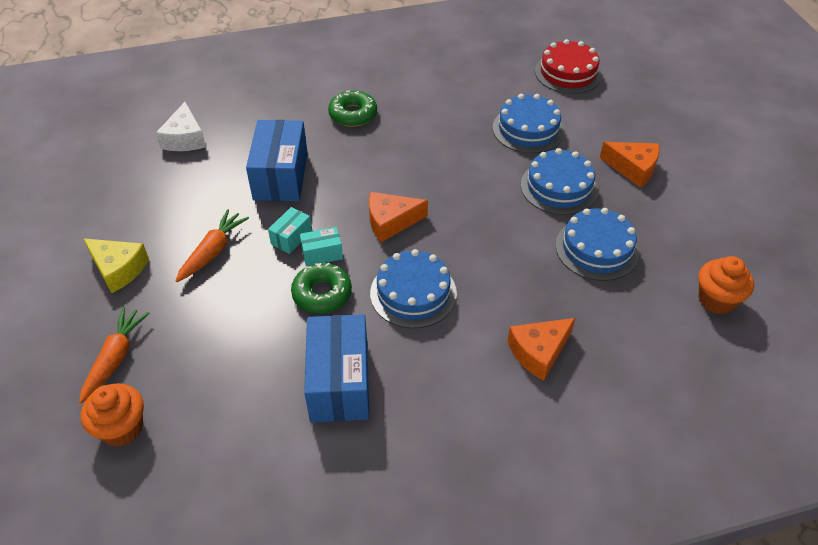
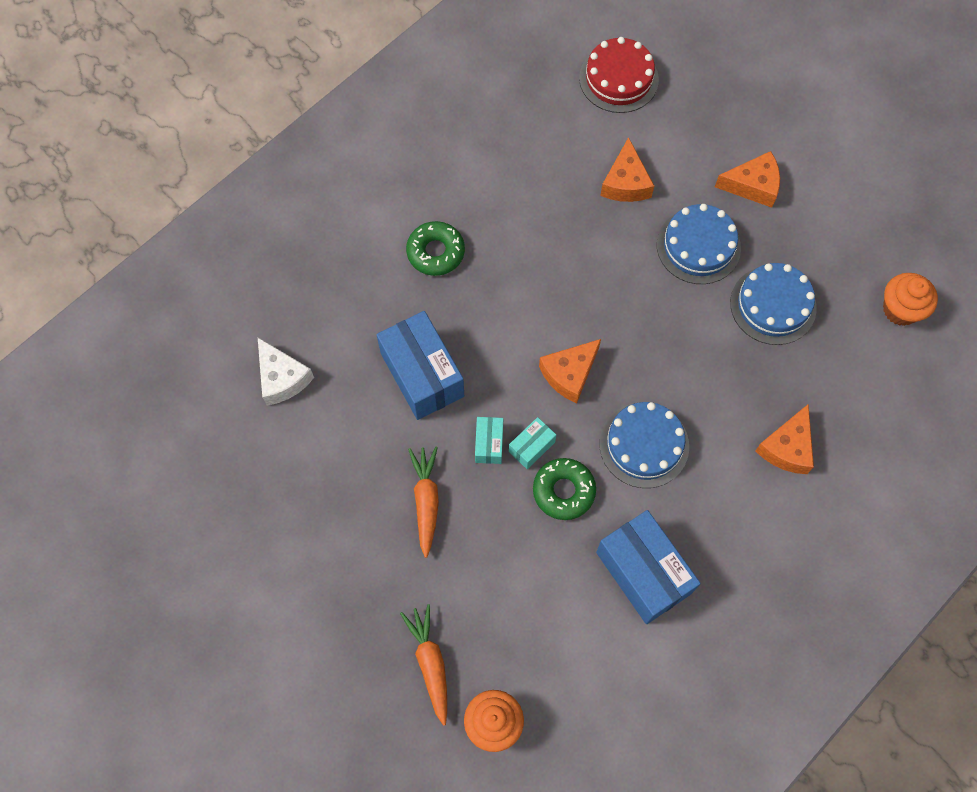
camera: 30 degrees left, 20 degrees up
(118, 269) = (351, 572): yellow cheese -> none
(528, 129) = (625, 182): blue cake -> orange cheese

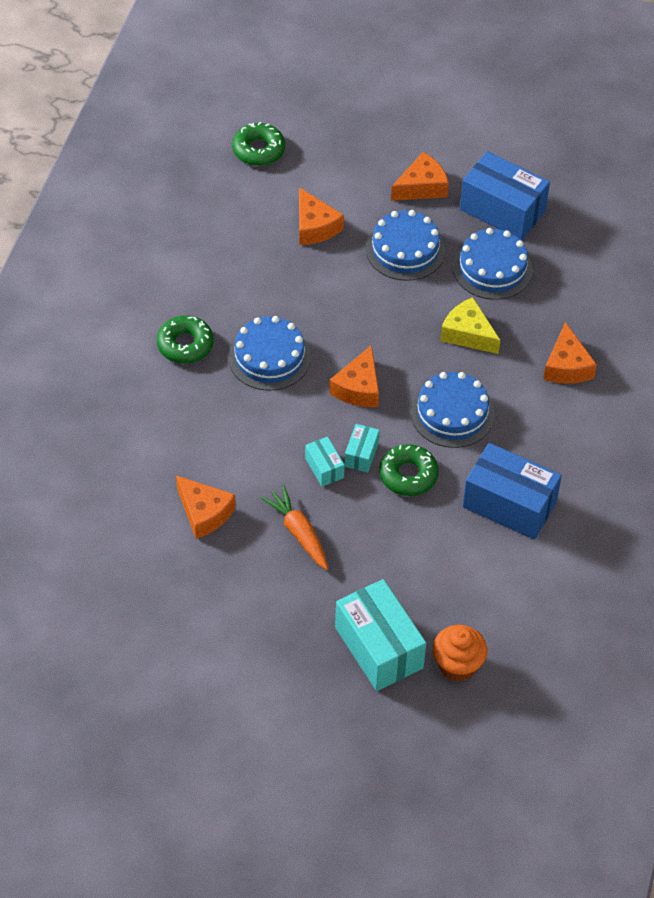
camera: 30 degrees left, 15 degrees down
(282, 378) = (112, 496): white cheese -> none
(352, 436) = (204, 513): none -> orange cheese
(422, 374) = (234, 441): blue box -> blue box (502, 210)
(430, 664) = (379, 647): orange carrot -> turquoise box
(505, 301) = (269, 357): none -> blue cake
(618, 79) = (258, 150): red cake -> green donut
(708, 365) = (468, 334): none -> yellow cheese
(900, 309) = (594, 230): orange cupcake -> none

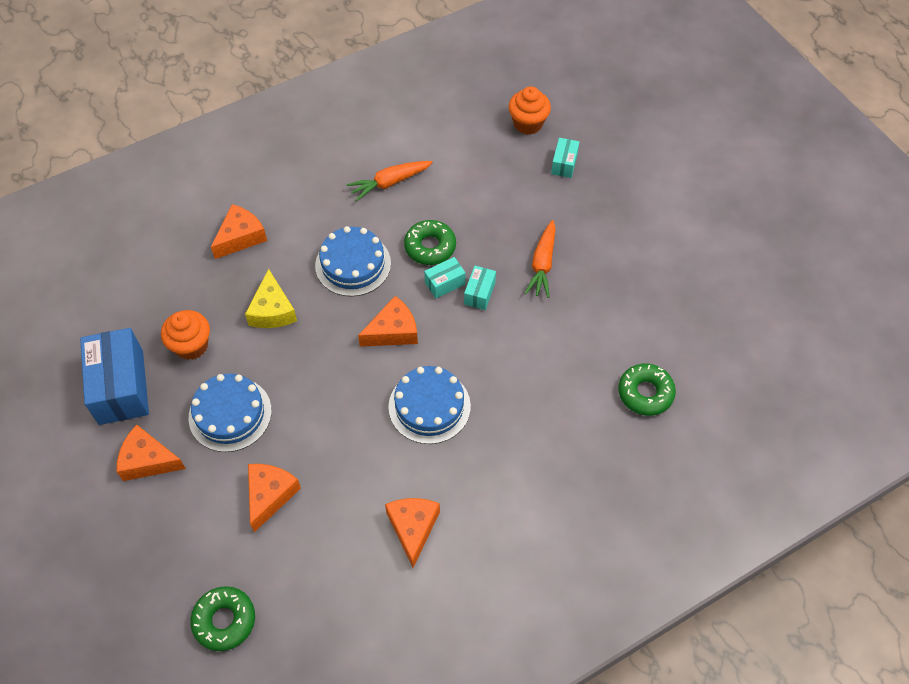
camera: 135 degrees left, 5 degrees up
(185, 345) = (481, 470): green donut -> green donut (645, 393)
(204, 513) = (594, 325): orange cheese -> orange cheese (413, 528)
(379, 647) = (564, 164): turquoise box -> turquoise box, size x0.48
(492, 268) = (191, 345): blue cake -> orange cupcake
(509, 505) = (390, 183): blue box -> orange carrot

